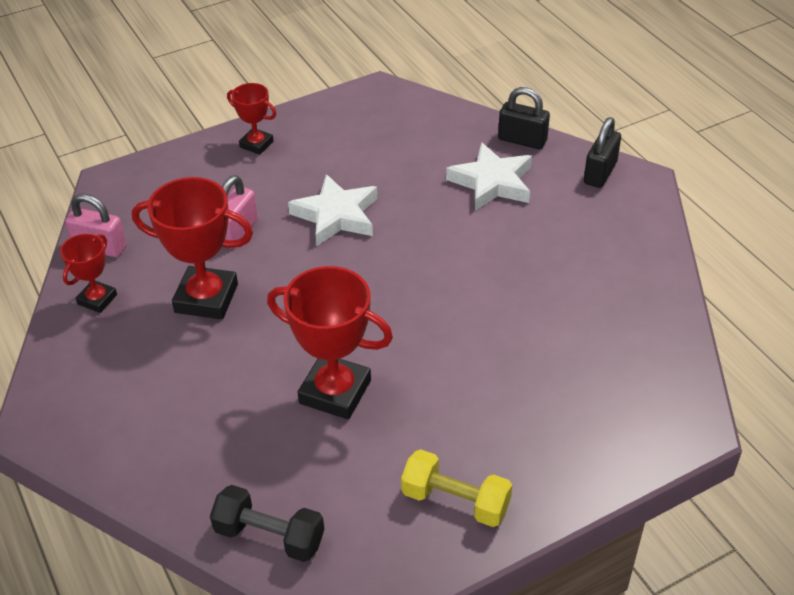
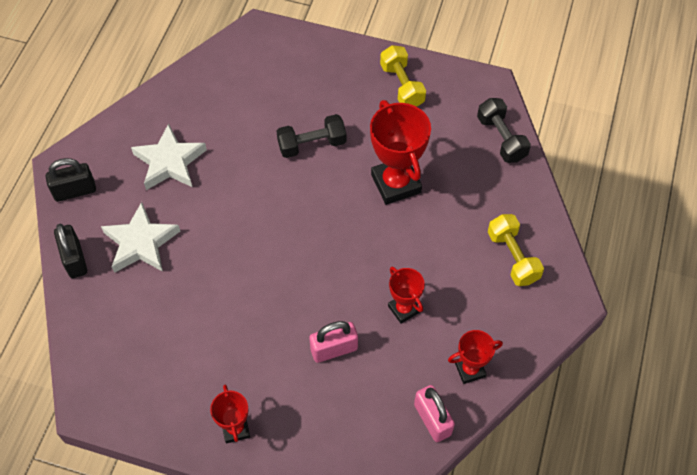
camera: 135 degrees left, 15 degrees up
(137, 418) = (513, 257): none -> yellow dumbbell
(206, 298) = (403, 309): red trophy -> red trophy, size x0.56
(336, 215) = (261, 305): white star -> white star (170, 162)
(465, 360) = (312, 144): none -> black dumbbell

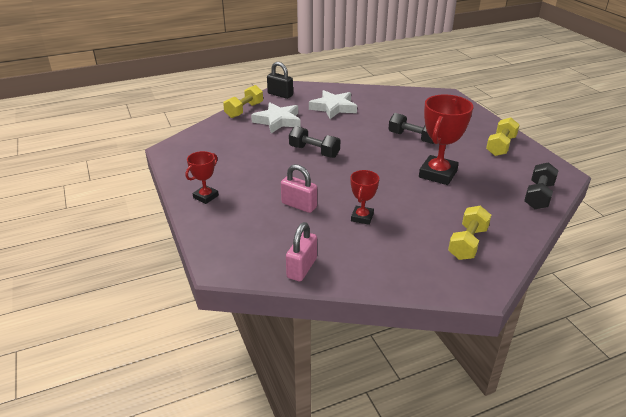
camera: 50 degrees right, 25 degrees down
(74, 259) = (244, 110): black padlock -> yellow dumbbell
(247, 258) = (314, 152): none -> black dumbbell
(470, 369) = (359, 266): red trophy -> none

